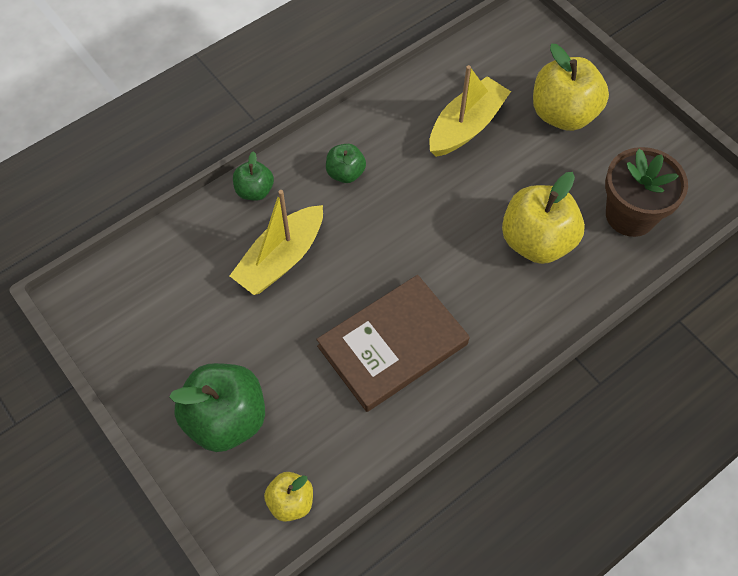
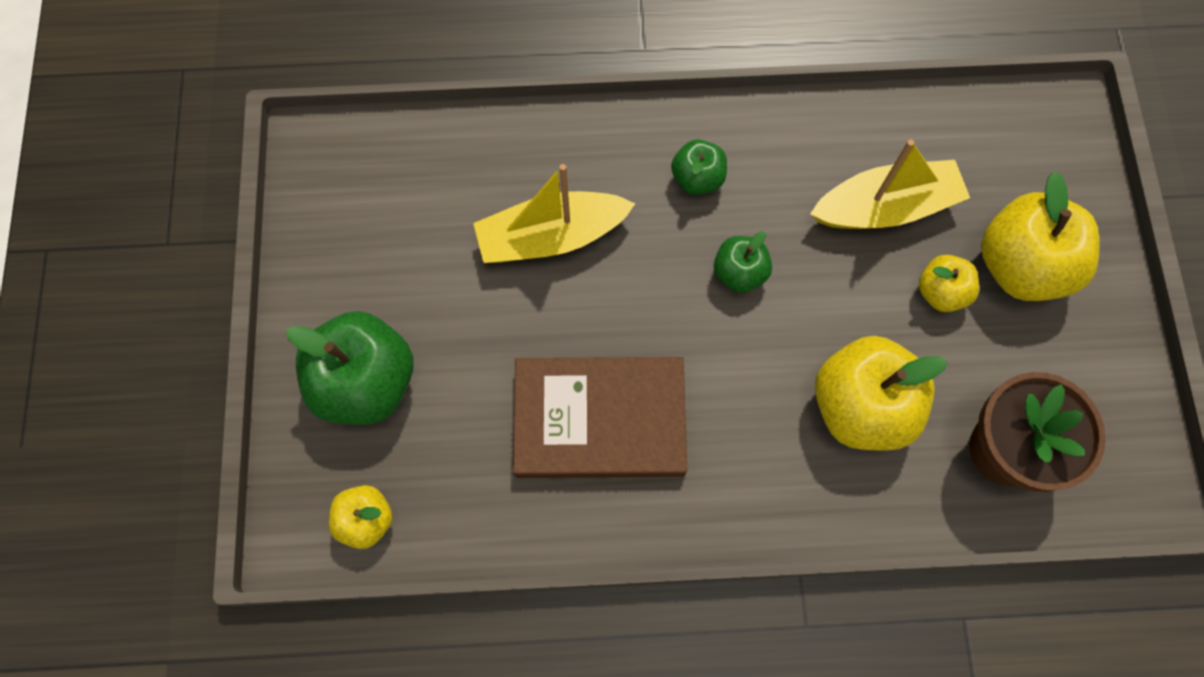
camera: 35 degrees right, 10 degrees up
(254, 191) = (580, 136): green apple -> green apple (739, 273)
(532, 153) = (941, 292): none -> yellow apple

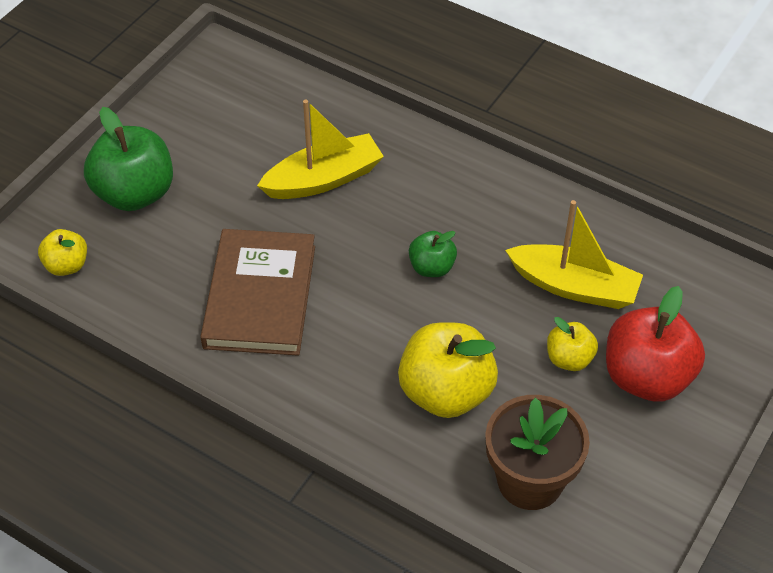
camera: 35 degrees right, 20 degrees down
(551, 237) = (323, 179): yellow boat -> yellow boat turned 135 degrees clockwise
(599, 419) = (260, 296): brown book -> brown book turned 60 degrees clockwise
(697, 178) = (453, 199): green apple -> none
(1021, 266) = (647, 377): yellow apple -> red apple

